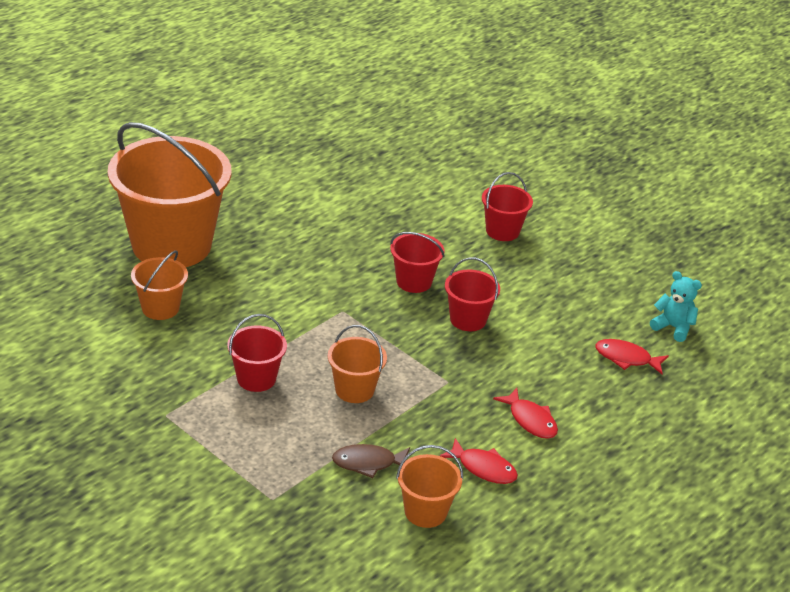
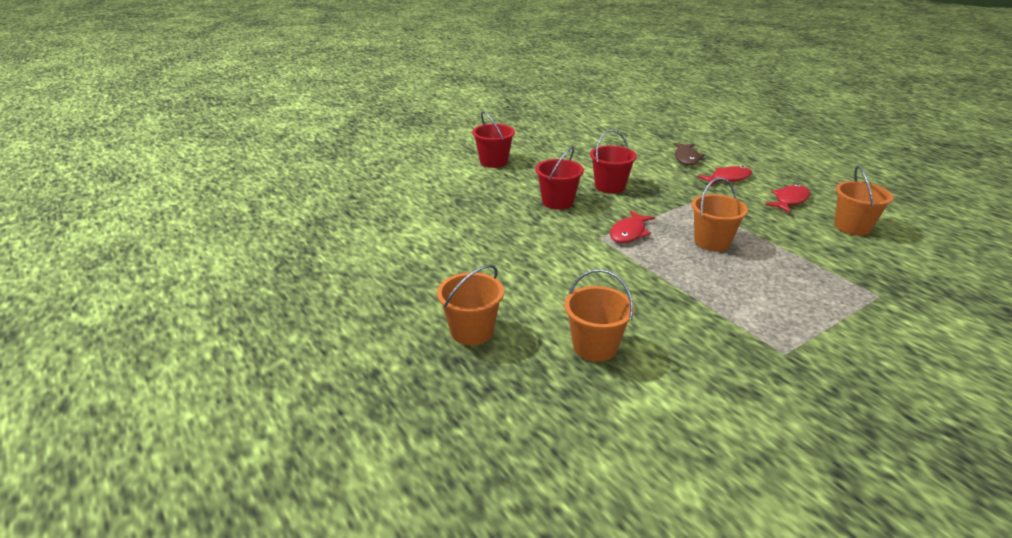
camera: 75 degrees left, 5 degrees down
(171, 245) = (472, 331): orange bucket -> orange bucket, size x0.45
(256, 378) = (708, 291): red bucket -> none
(368, 463) = (807, 245): brown fish -> brown fish (686, 158)
(626, 358) = (651, 142): red fish -> red fish (629, 233)
(673, 327) = (616, 126): turquoise teddy bear -> none

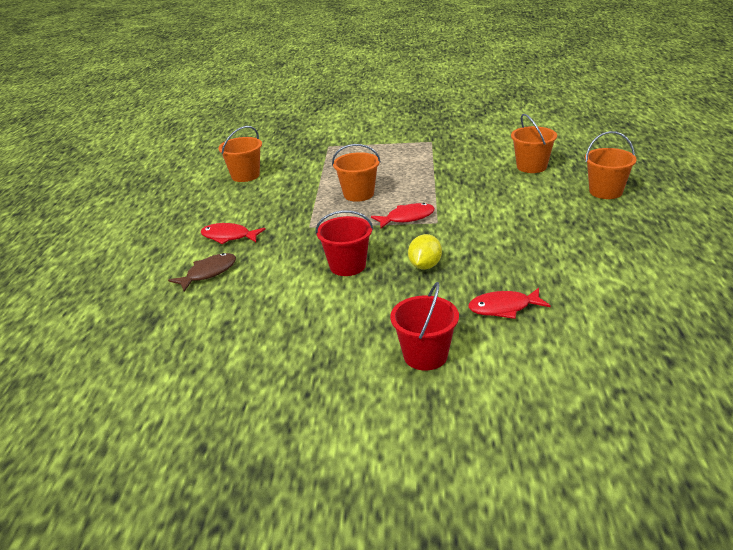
camera: 140 degrees left, 0 degrees up
(557, 202) = (425, 266): red bucket -> yellow lemon
(789, 200) = (233, 203): red fish -> red fish (503, 308)

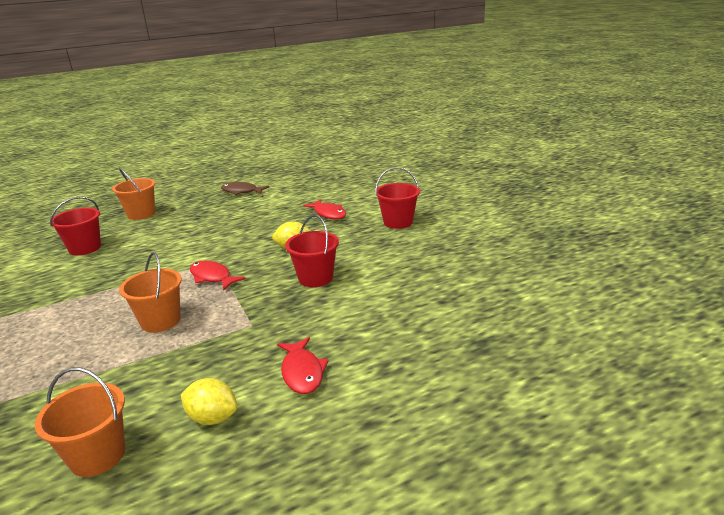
camera: 120 degrees left, 5 degrees down
(208, 273) = (383, 348): brown fish -> brown fish (241, 191)
(230, 204) = (212, 418): none -> yellow lemon
(531, 166) = (85, 248): orange bucket -> red bucket

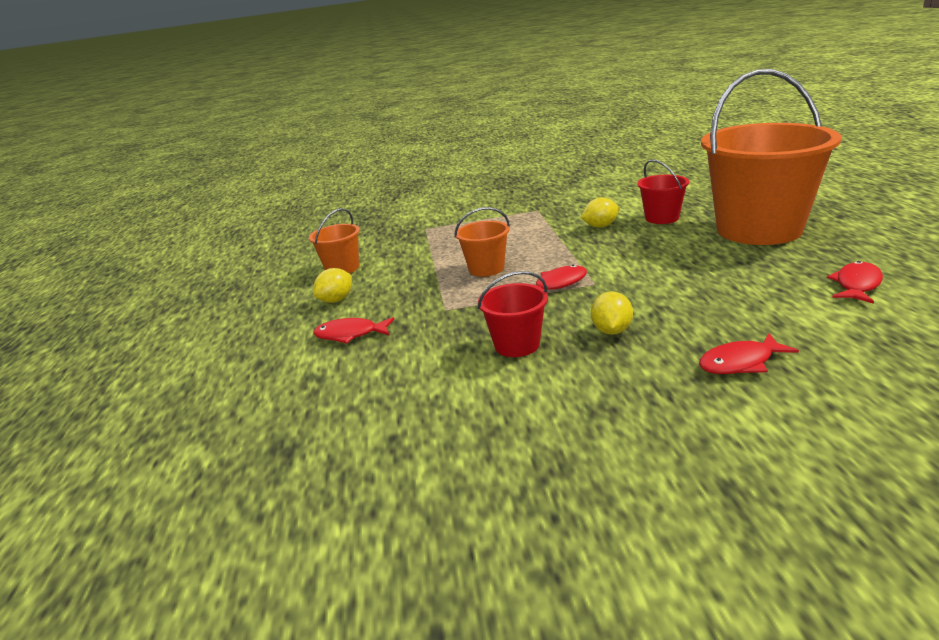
camera: 110 degrees right, 0 degrees up
(82, 274) = (600, 226): none -> yellow lemon
(141, 214) = (759, 229): orange bucket -> orange bucket, size x2.24
(241, 191) = (856, 285): brown fish -> red fish
(398, 222) = (684, 436): red bucket -> none

